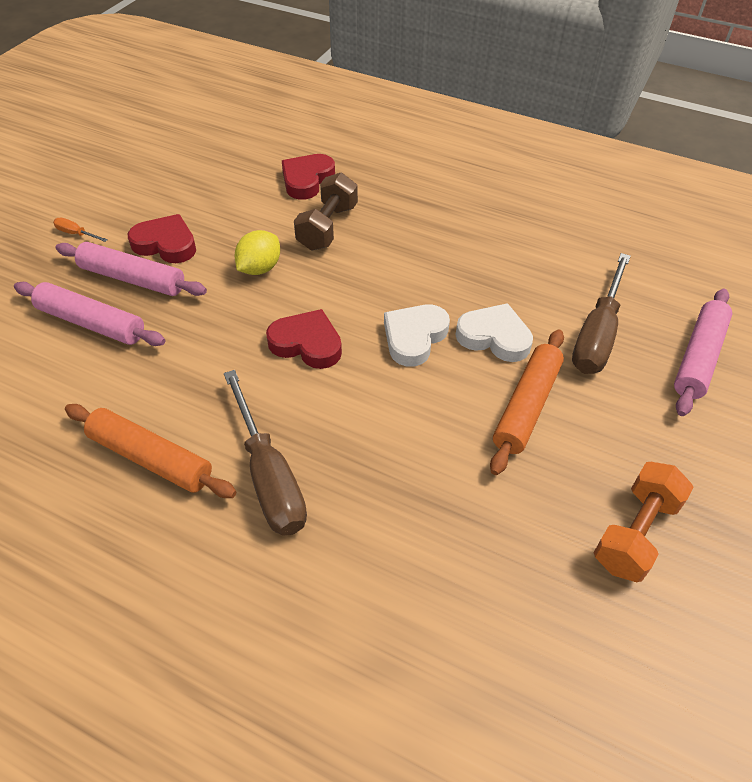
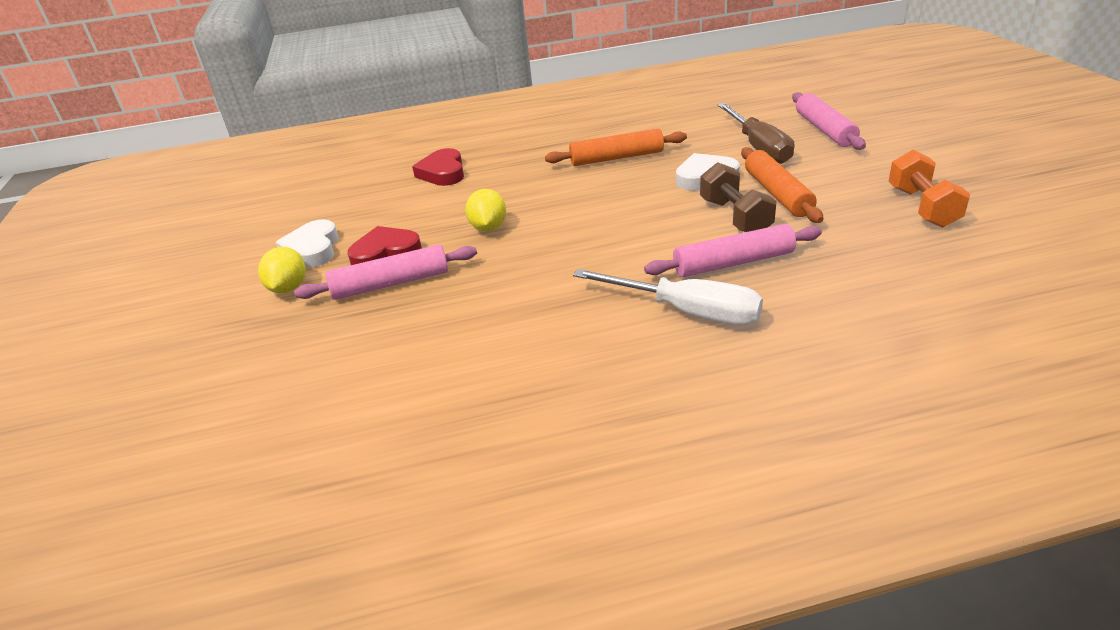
camera: 35 degrees left, 15 degrees down
(76, 234) = (288, 288): orange screwdriver -> yellow lemon
(92, 323) = (399, 323): pink rolling pin -> pink rolling pin (733, 263)
(150, 458) = (587, 356): orange rolling pin -> orange rolling pin (616, 158)
(269, 476) = (686, 311): brown screwdriver -> white screwdriver
(307, 344) = (593, 242): red heart -> none
(327, 227) = (502, 186): brown dumbbell -> brown dumbbell (735, 217)
(414, 337) = (658, 202): white heart -> white heart (313, 249)

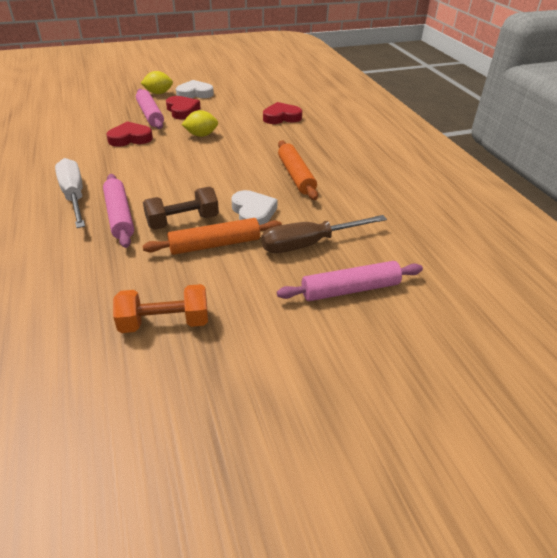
camera: 80 degrees right, 5 degrees up
(486, 290) = (130, 138): none -> red heart
(686, 311) = (74, 196): white screwdriver -> white screwdriver turned 135 degrees clockwise

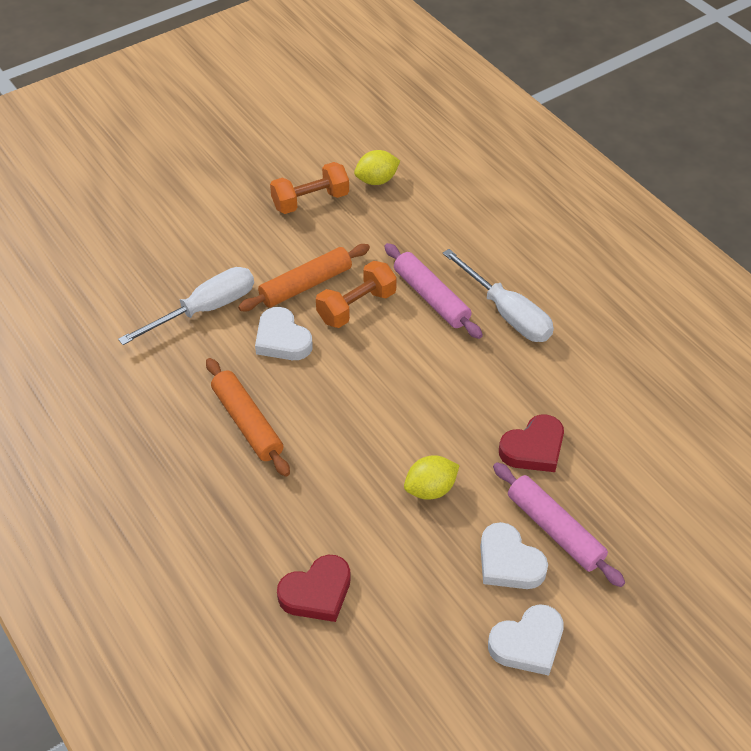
camera: 165 degrees right, 10 degrees up
(158, 93) = (600, 621): yellow lemon -> yellow lemon (377, 180)
(182, 111) = (509, 562): red heart -> white heart
(183, 221) = (356, 307): brown dumbbell -> orange dumbbell
(309, 244) = (205, 309): brown screwdriver -> white screwdriver
(350, 289) = (156, 265): pink rolling pin -> none

